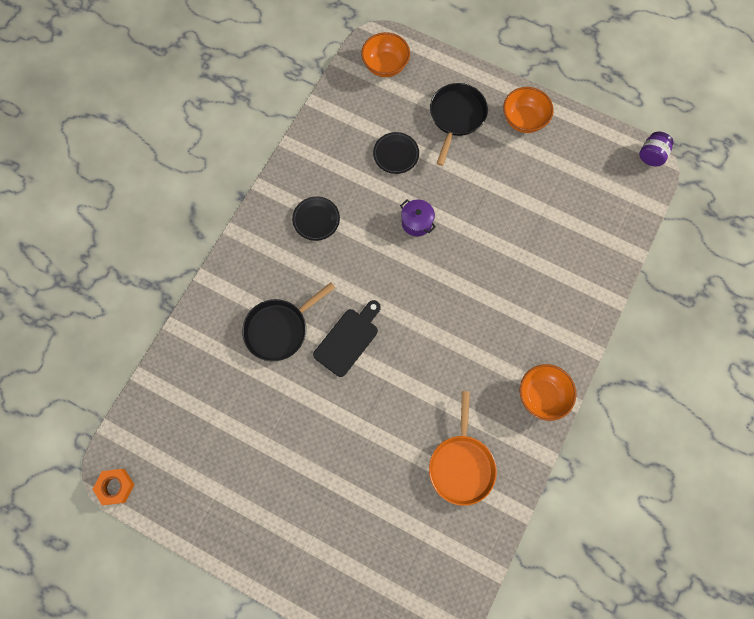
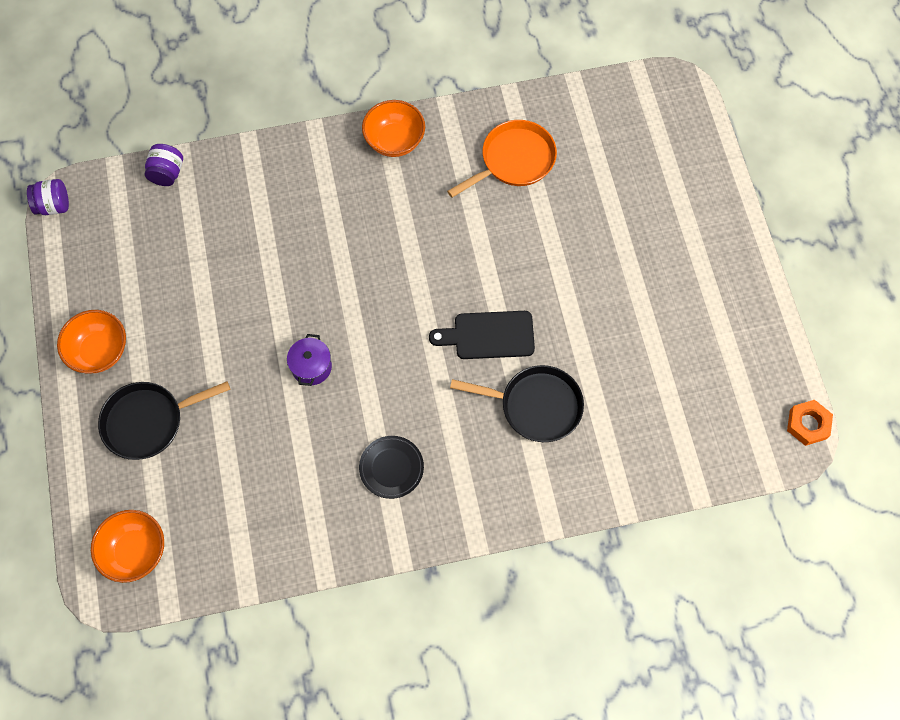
camera: 130 degrees left, 5 degrees down
(396, 154) = (246, 448): black plate -> none
(626, 234) = (167, 173): none -> purple jar

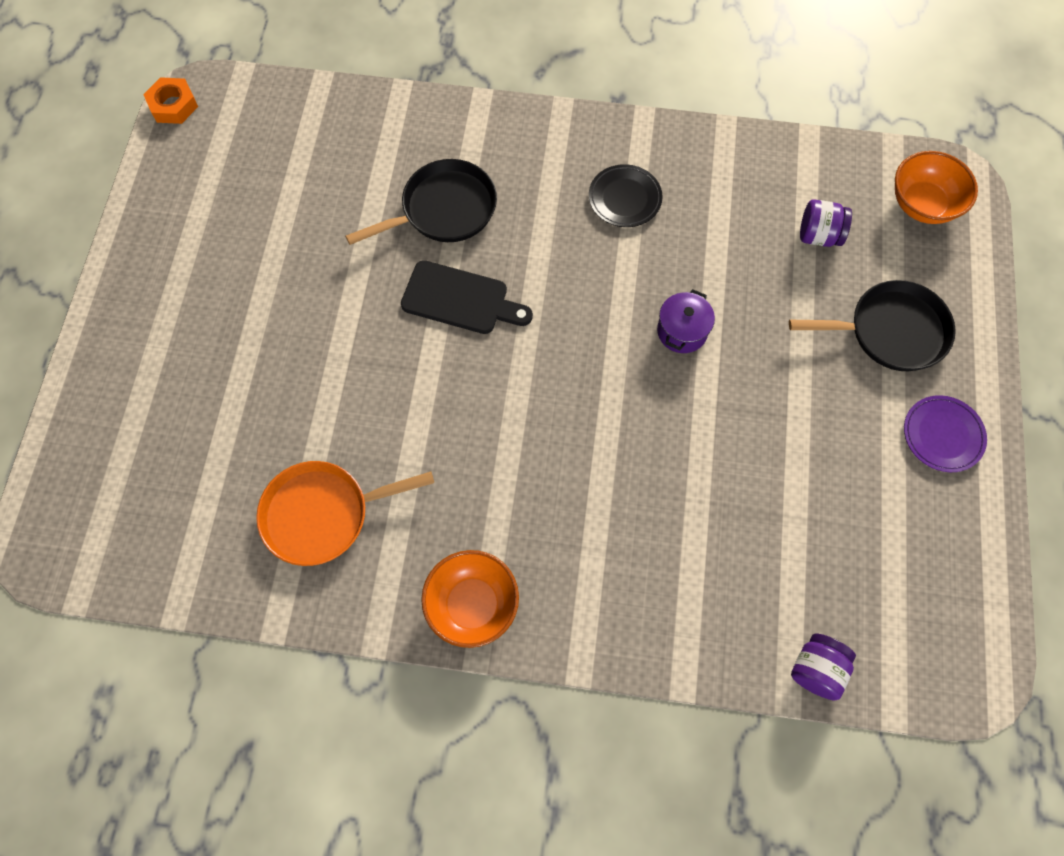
camera: 160 degrees left, 0 degrees up
(54, 205) = (992, 674): purple jar -> purple jar (818, 235)
(99, 351) = (942, 435): orange bowl -> purple plate
(535, 405) = (443, 210): black pan -> black pan turned 120 degrees clockwise

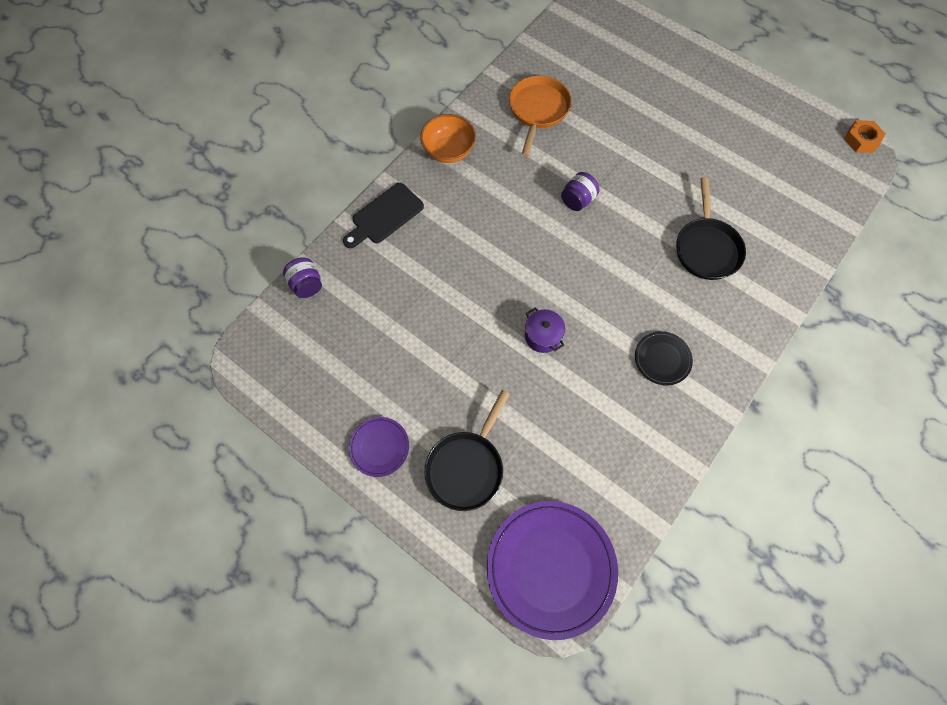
camera: 120 degrees right, 0 degrees up
(460, 299) = (634, 227): black cutting board -> black cutting board (385, 215)
(818, 235) = (565, 470): purple jar -> purple jar (577, 200)
(922, 204) = (551, 568): orange bowl -> purple plate

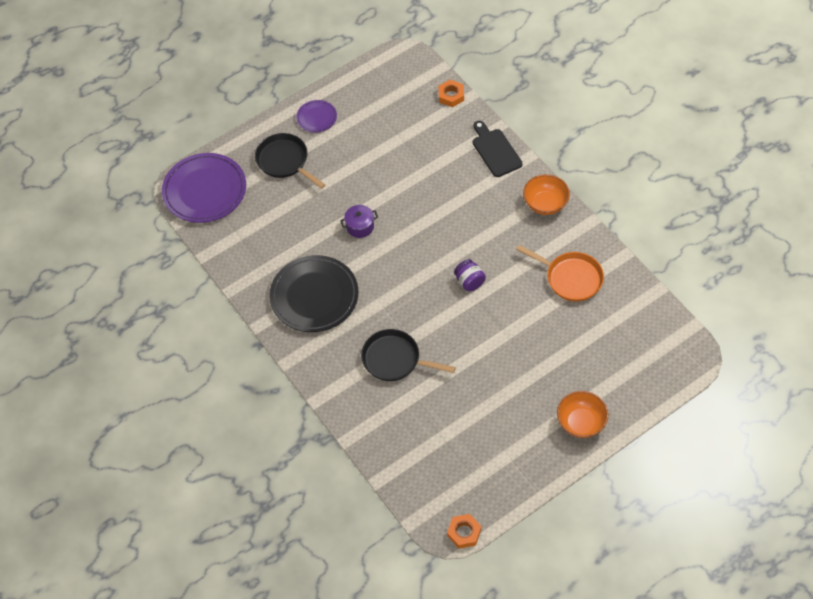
camera: 110 degrees right, 10 degrees down
(307, 285) = (451, 96): purple jar -> orange nut
(662, 359) = (314, 296): black plate -> black plate, size x2.01
(699, 72) = (581, 423): none -> orange bowl

